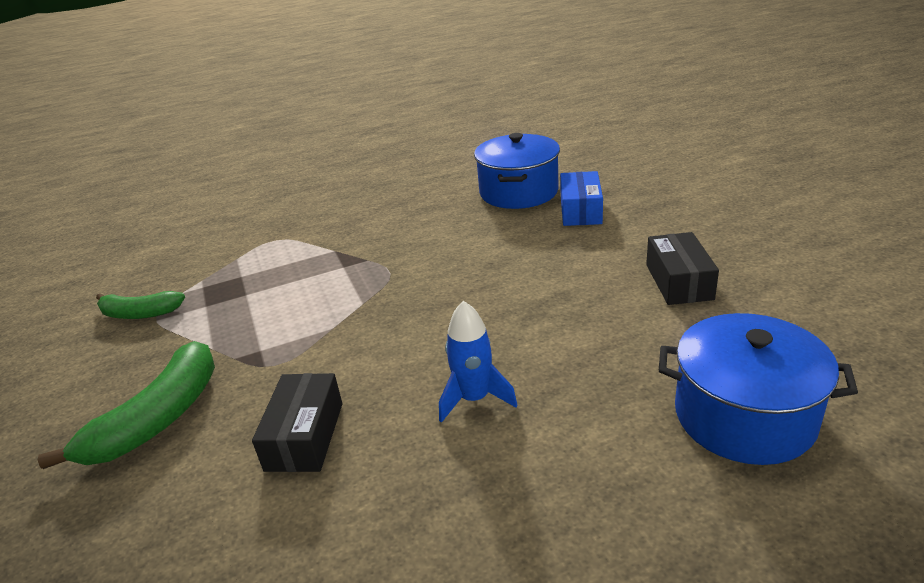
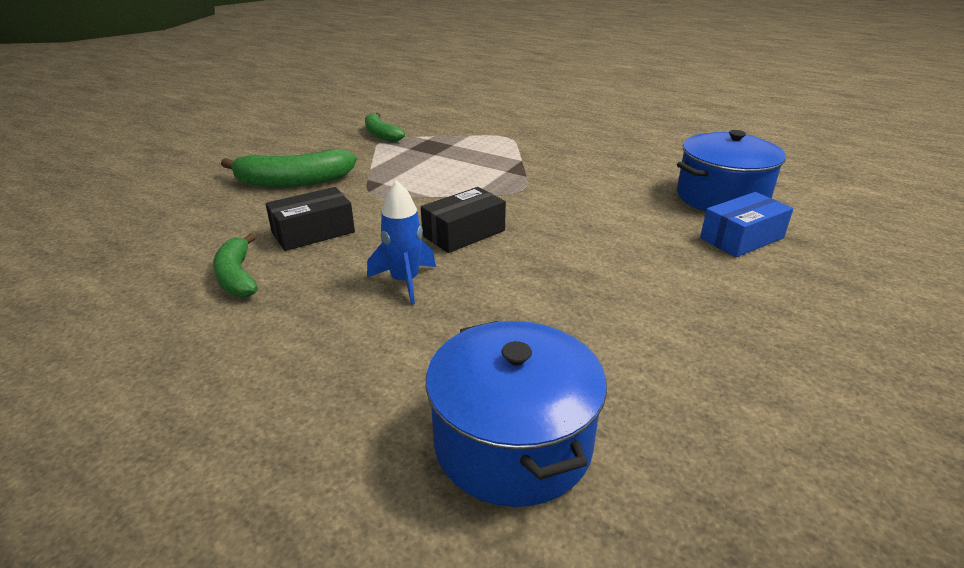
camera: 50 degrees right, 0 degrees up
(333, 529) = (237, 276): none -> green banana
(678, 282) = (696, 335): black box -> black box (464, 233)

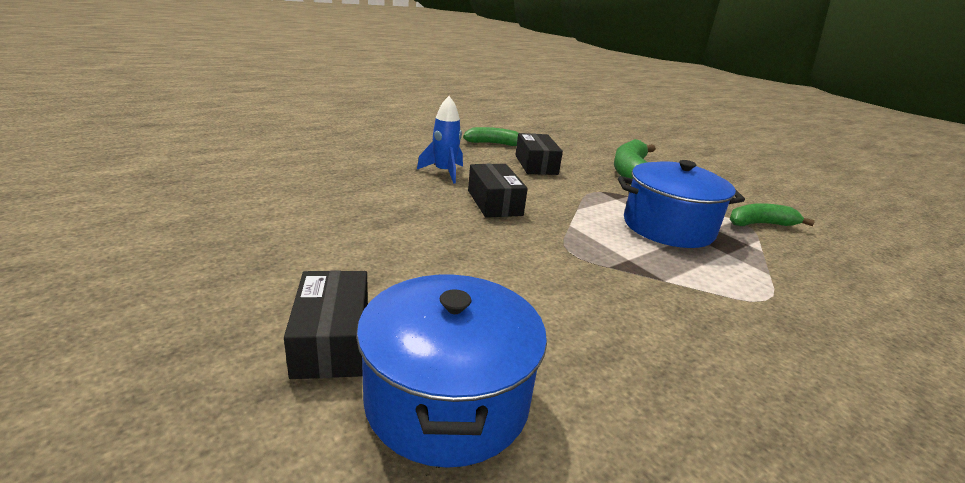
camera: 110 degrees right, 5 degrees down
(513, 442) = (279, 161): blue pot -> blue pot (668, 227)
(741, 238) = (332, 340): blue box -> black box

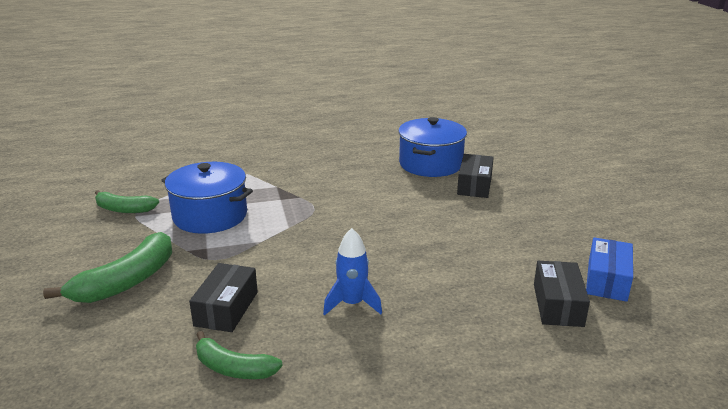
camera: 155 degrees left, 0 degrees up
(175, 206) = (607, 280): none -> blue box
(494, 203) = (331, 255): black box -> black box (558, 305)

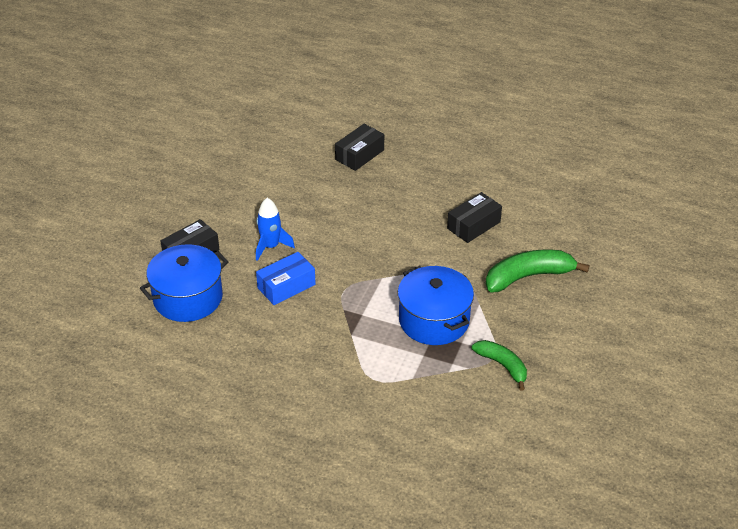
camera: 145 degrees left, 15 degrees up
(233, 368) = (491, 187): green banana -> none
(352, 304) = (396, 195): blue rocket -> blue rocket (271, 246)
(558, 305) = (284, 144): black box -> black box (359, 155)
(607, 280) = (234, 143): blue box -> blue box (286, 286)

